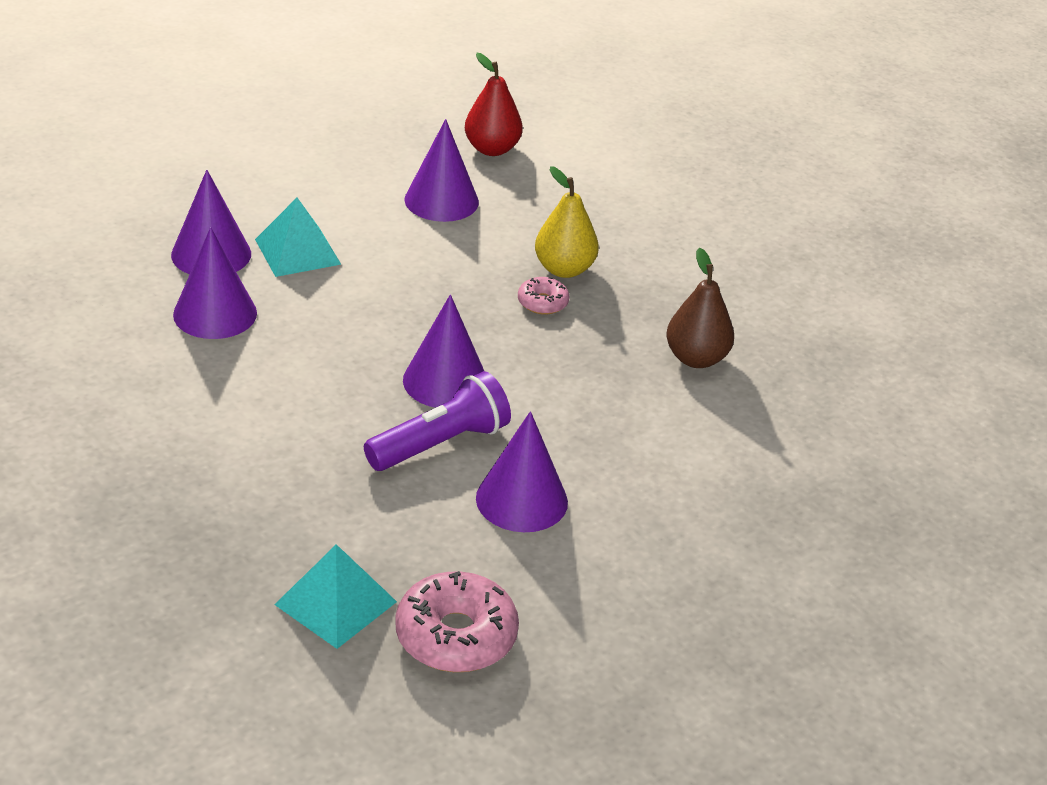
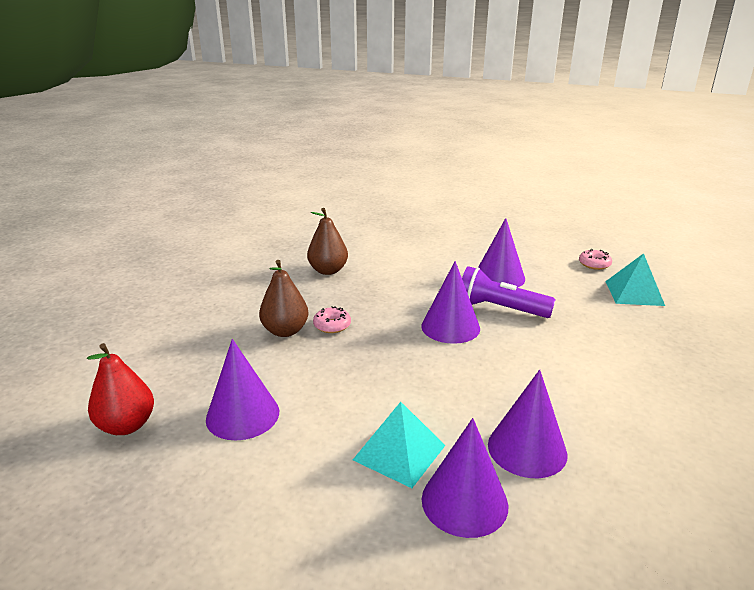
camera: 120 degrees left, 10 degrees down
(456, 636) = (594, 264): pink donut -> pink donut, size x0.53
(564, 269) = (285, 331): yellow pear -> brown pear

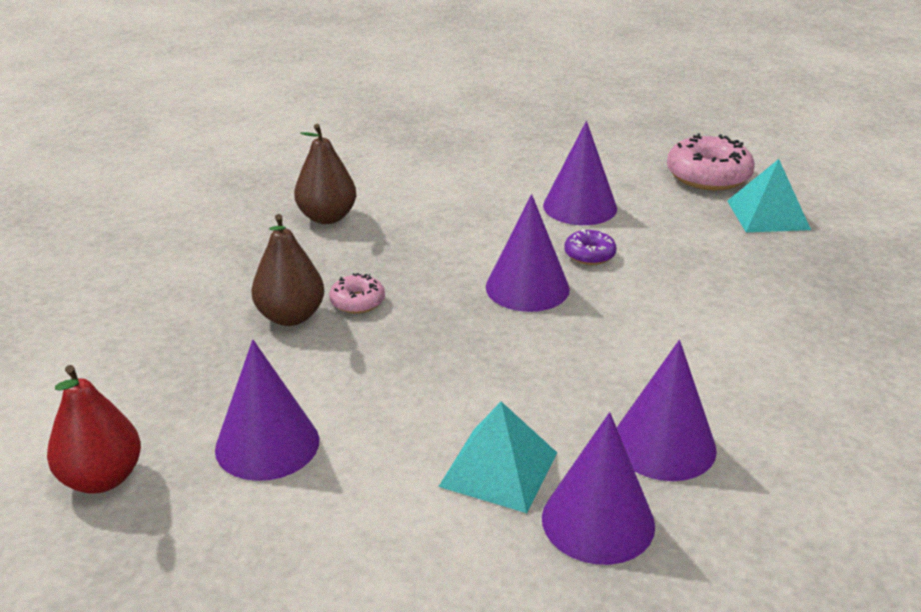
camera: 10 degrees left, 5 degrees up
(499, 309) = (589, 254): purple flashlight -> purple donut
(594, 264) = (708, 176): pink donut -> pink donut, size x1.88

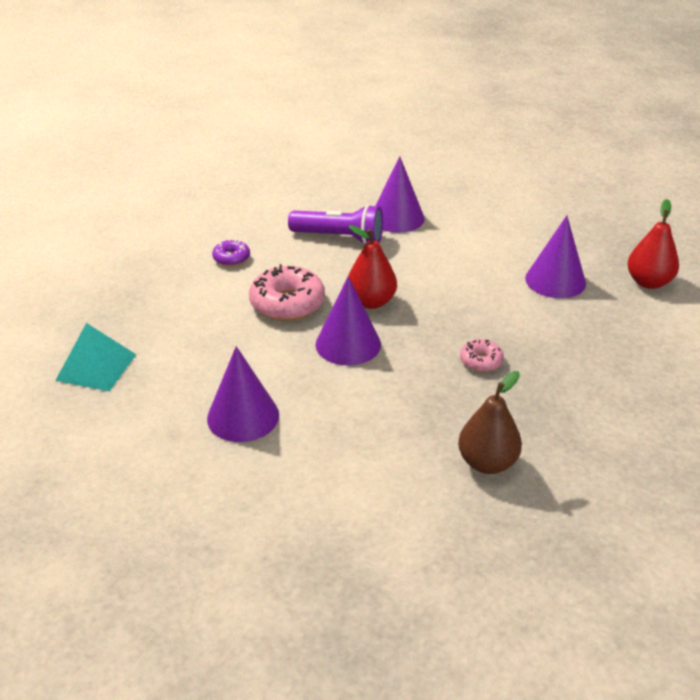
camera: 160 degrees left, 5 degrees up
(290, 316) = (534, 359): brown pear -> none
(499, 469) = (432, 245): turquoise pyramid -> none
(535, 345) = (371, 302): none -> red pear
(589, 254) = (279, 362): purple donut -> purple donut (231, 258)
(663, 445) = (340, 238): purple cone -> purple flashlight
(708, 176) = (87, 426): pink donut -> pink donut (287, 303)

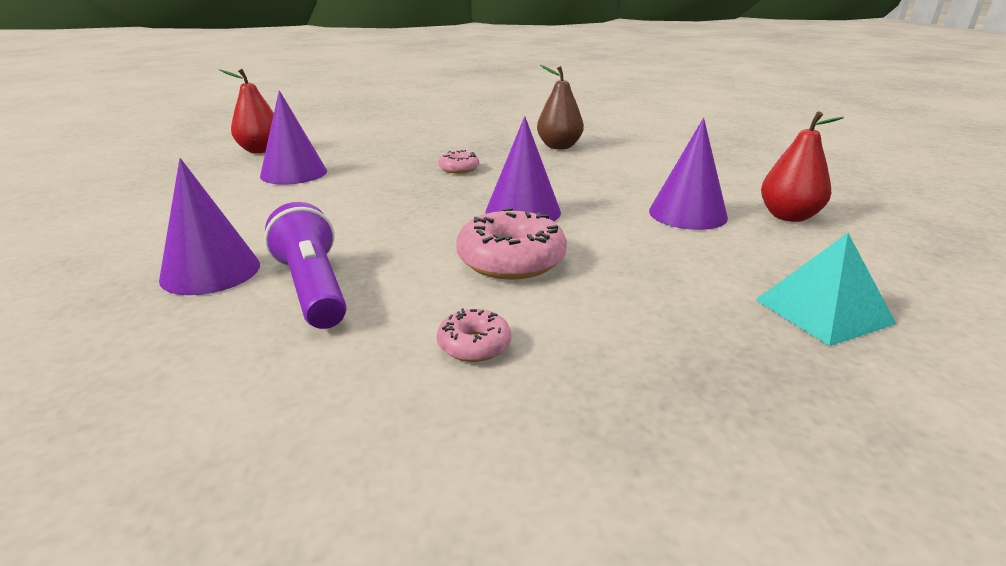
camera: 130 degrees left, 10 degrees down
(231, 258) = (474, 345): purple donut -> pink donut
(371, 302) = (439, 224): red pear -> red pear (788, 216)

